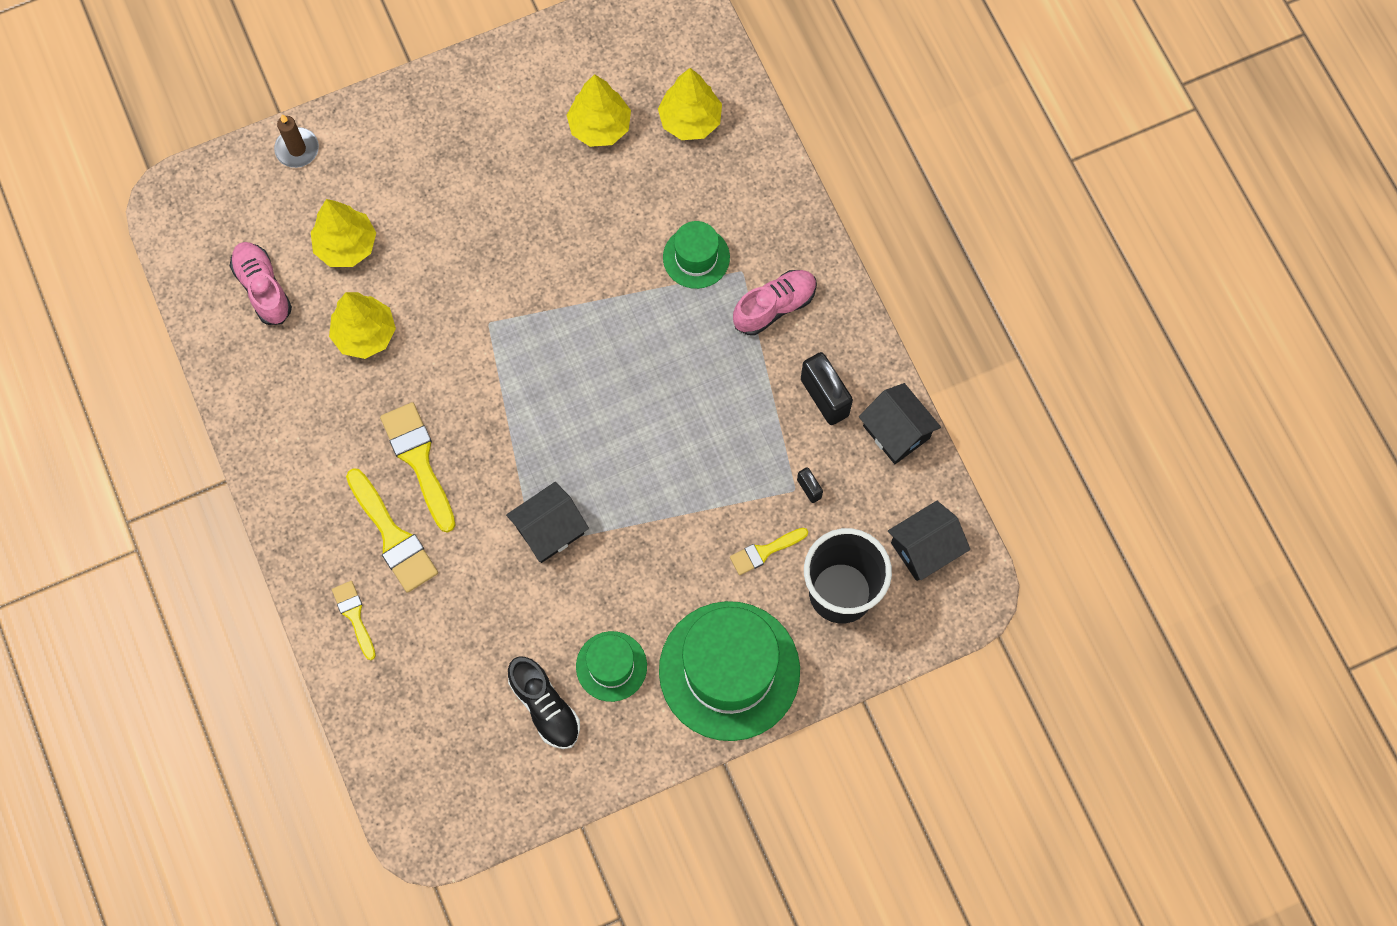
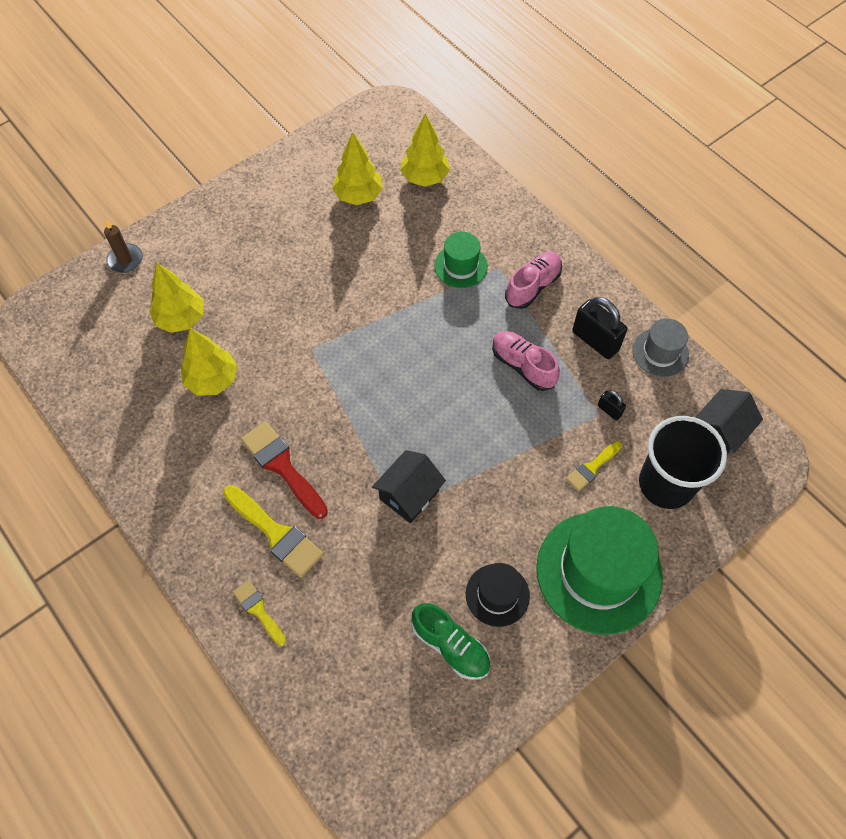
camera: 15 degrees left, 10 degrees down
(263, 288) = (119, 365): pink shoe -> pink shoe (523, 366)
(418, 460) = (282, 466): yellow brush -> red brush
(545, 707) = (451, 646): black shoe -> green shoe
(611, 666) = (497, 595): green hat -> black hat
(896, 432) = (660, 352): black house -> grey hat

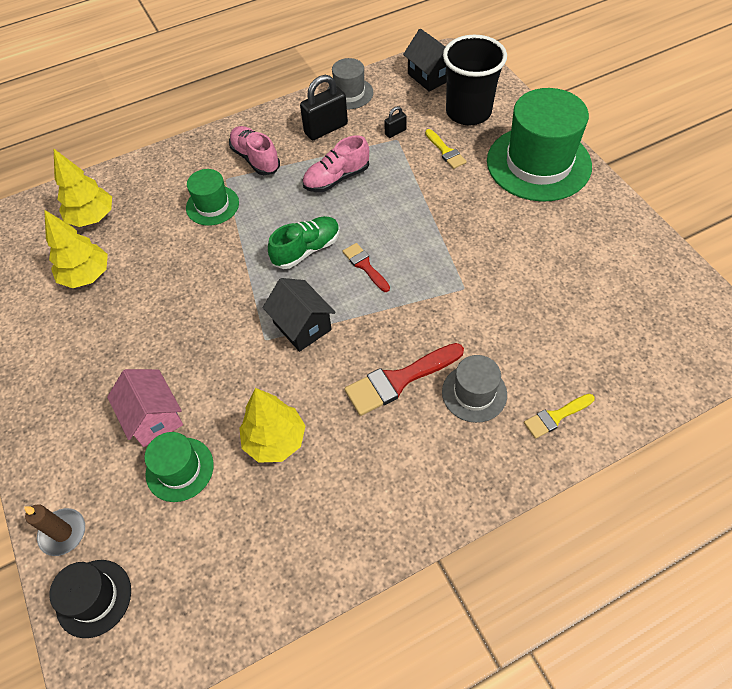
camera: 75 degrees left, 5 degrees down
(181, 319) = (179, 469): yellow tree -> green hat
(225, 288) = (154, 417): none -> pink house
(276, 533) = (474, 393): yellow brush -> grey hat
(409, 495) = (449, 278): black house -> black house (302, 326)
(410, 414) = (365, 266): none -> red brush
(451, 646) = (597, 267): green shoe -> green shoe (306, 250)
(497, 595) = (553, 229): black hat -> black hat (94, 598)

